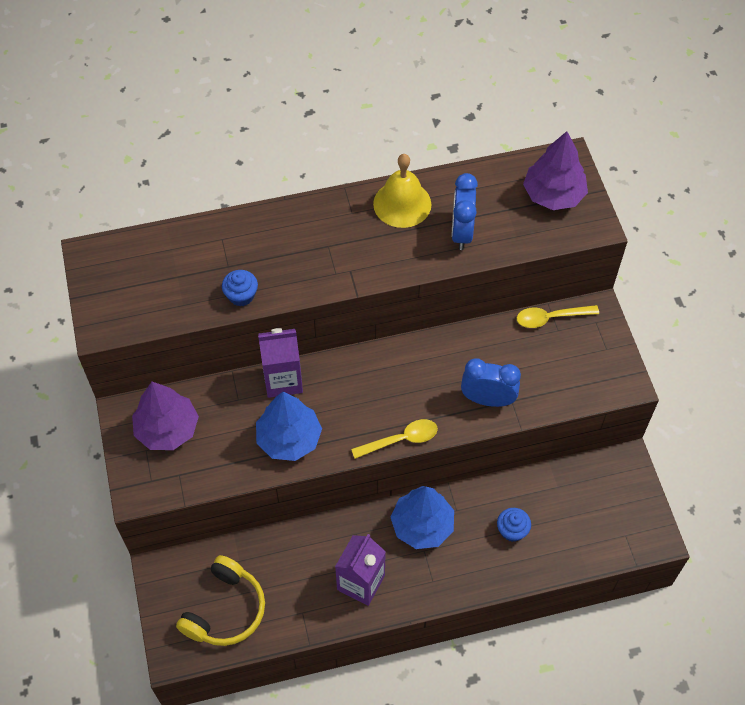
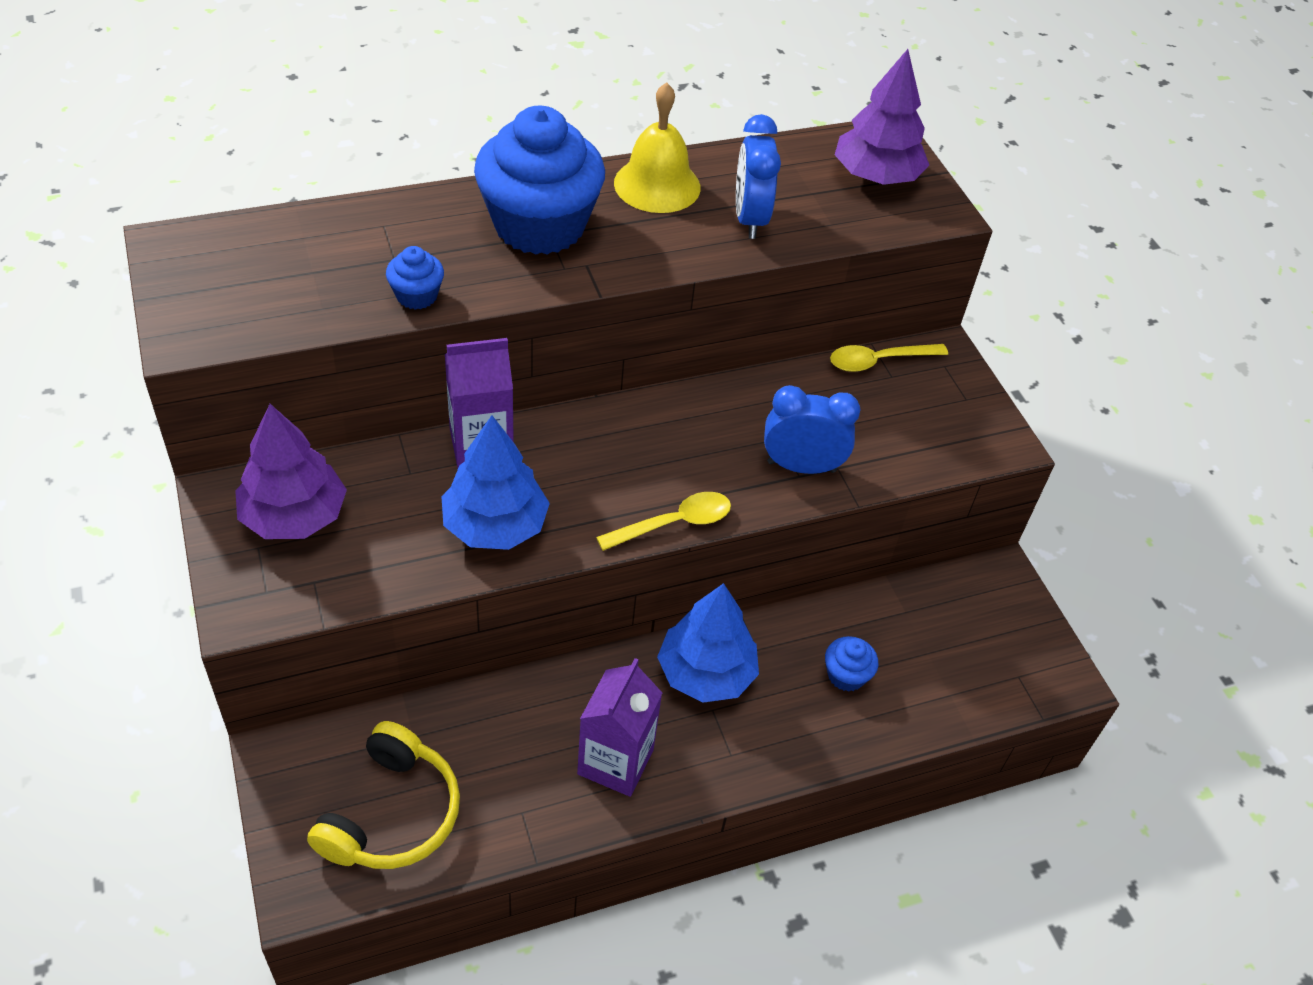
camera: 10 degrees left, 10 degrees down
(322, 239) = (539, 225): none -> blue cupcake

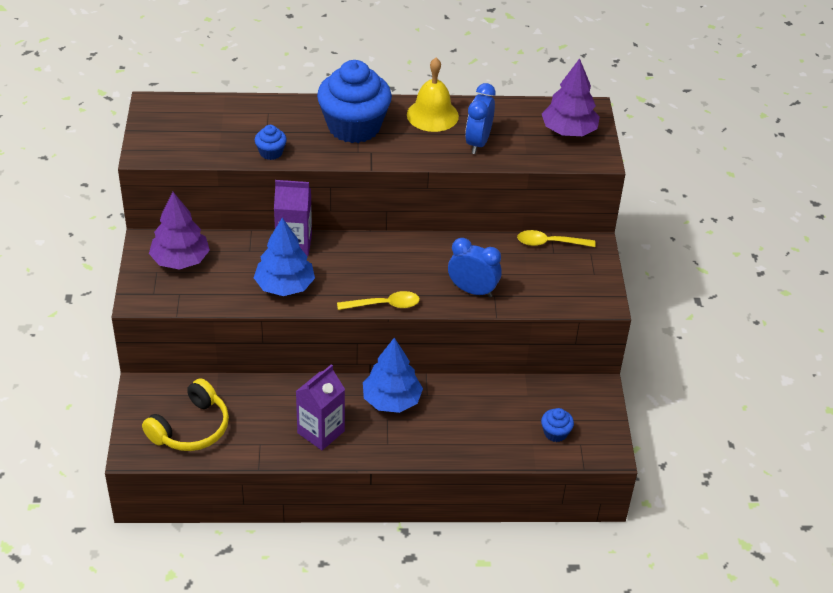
camera: 20 degrees right, 5 degrees down
(846, 675) = (474, 420): blue cupcake -> blue cupcake (555, 433)

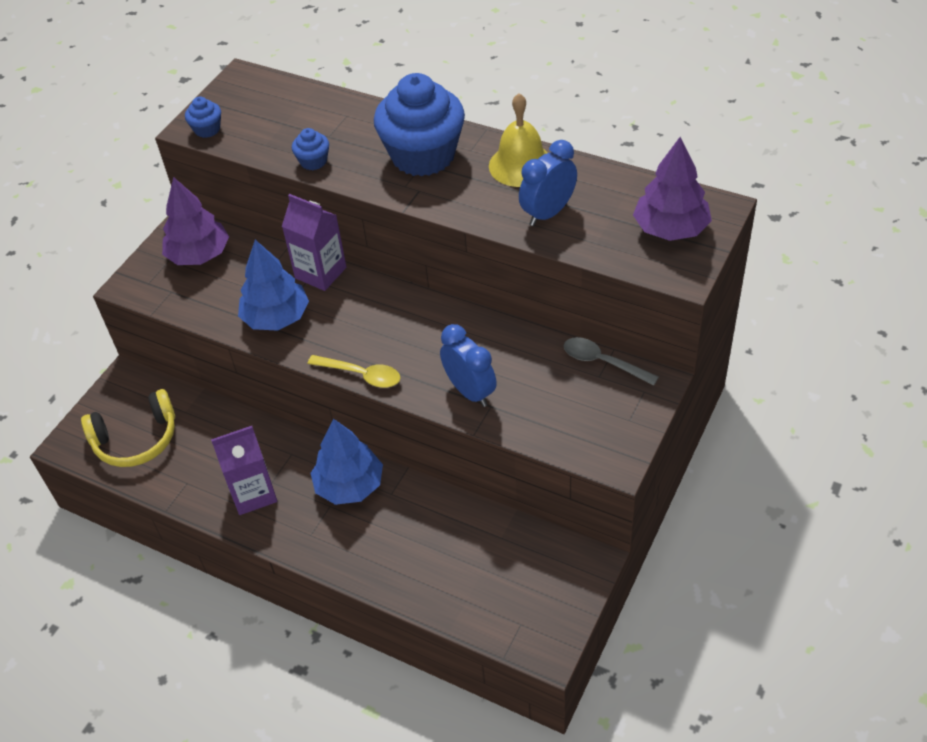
camera: 35 degrees right, 5 degrees up
(550, 243) = (603, 362): yellow spoon -> grey spoon
(555, 433) = (501, 598): blue cupcake -> blue cupcake (207, 129)

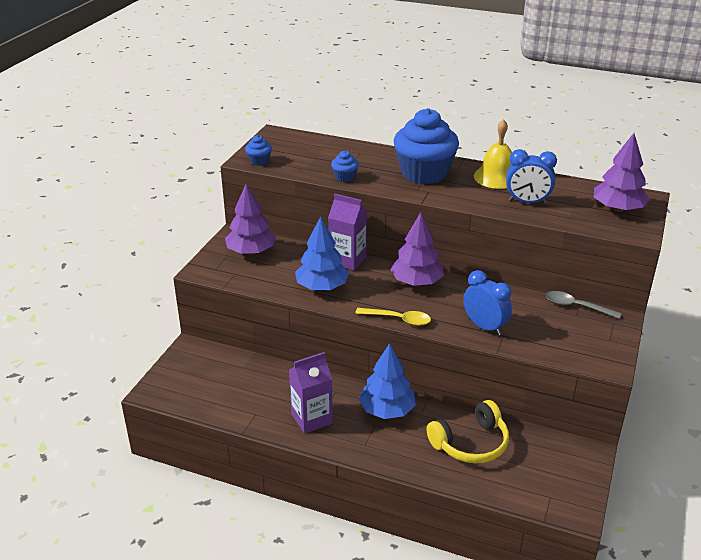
camera: 10 degrees left, 15 degrees down
(136, 439) = (208, 386): yellow headphones -> yellow headphones (470, 443)
(401, 313) = (417, 282): none -> purple tree
(548, 213) = (527, 202): blue clock -> blue clock turned 120 degrees counterclockwise

